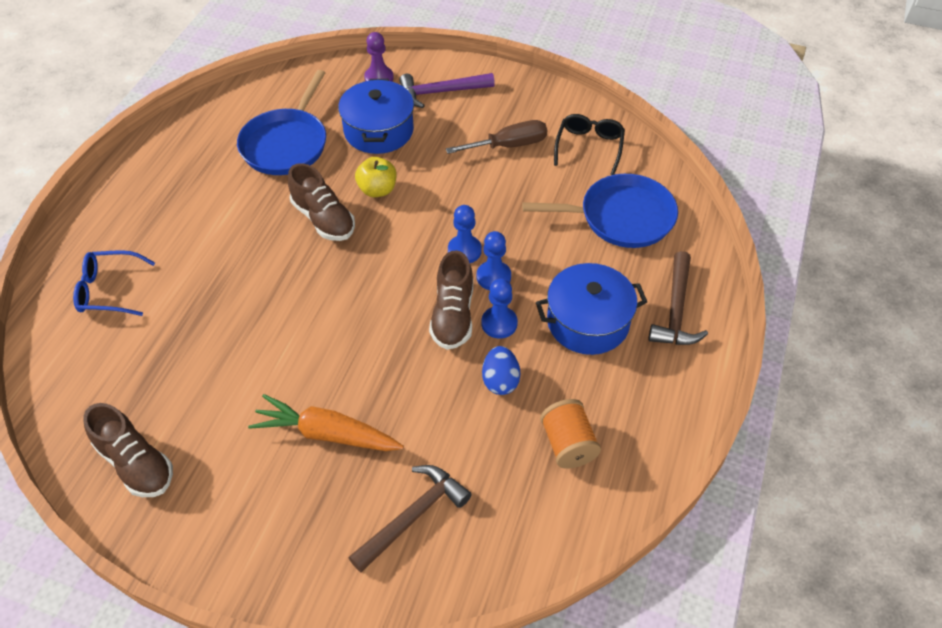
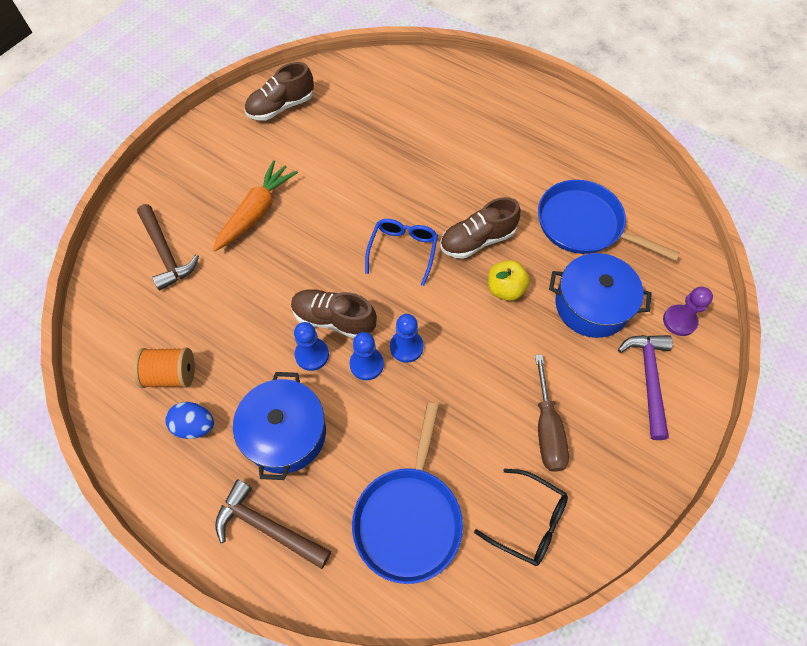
camera: 105 degrees right, 10 degrees up
(109, 290) = (438, 97): blue glasses -> blue glasses (403, 251)
(500, 381) = (253, 340): blue egg -> blue egg (195, 426)

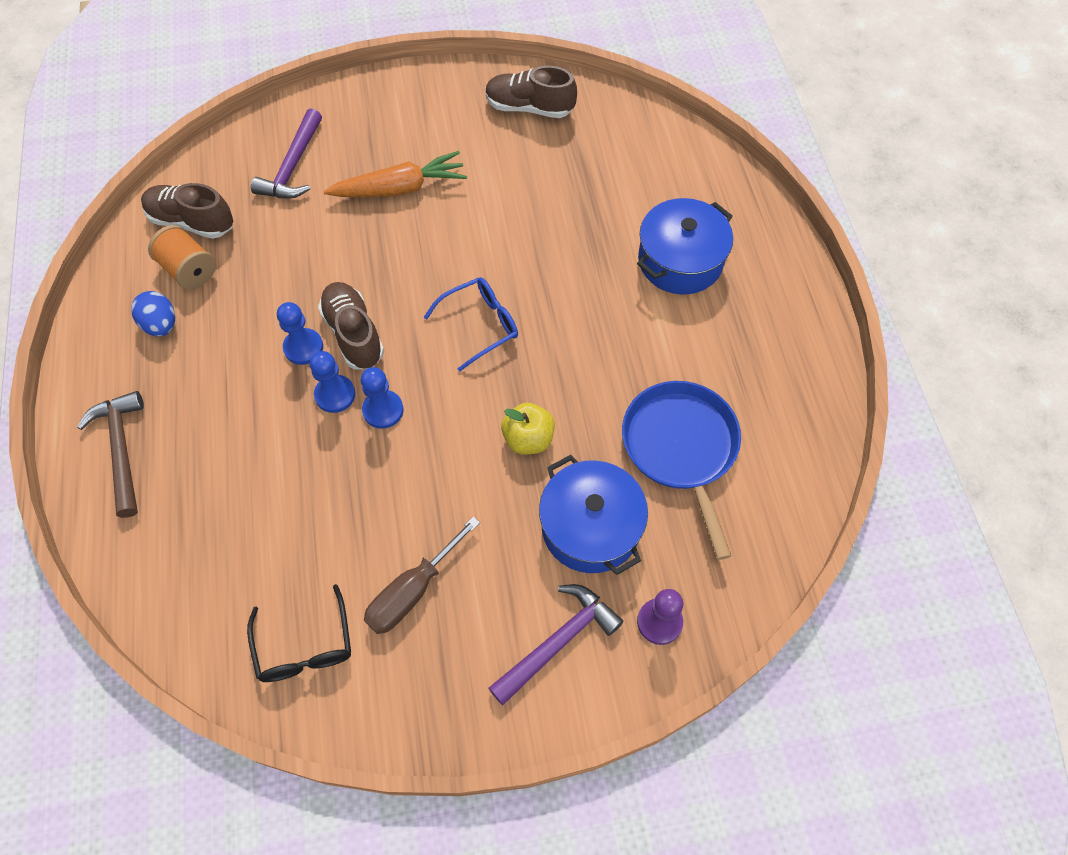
camera: 45 degrees right, 0 degrees up
(166, 253) = (293, 166): brown hammer -> purple hammer
(285, 433) = (213, 391): blue pot -> blue pot (680, 261)
(409, 518) = (221, 547): blue pan -> none
(477, 240) = (558, 373): brown shoe -> brown shoe (192, 222)

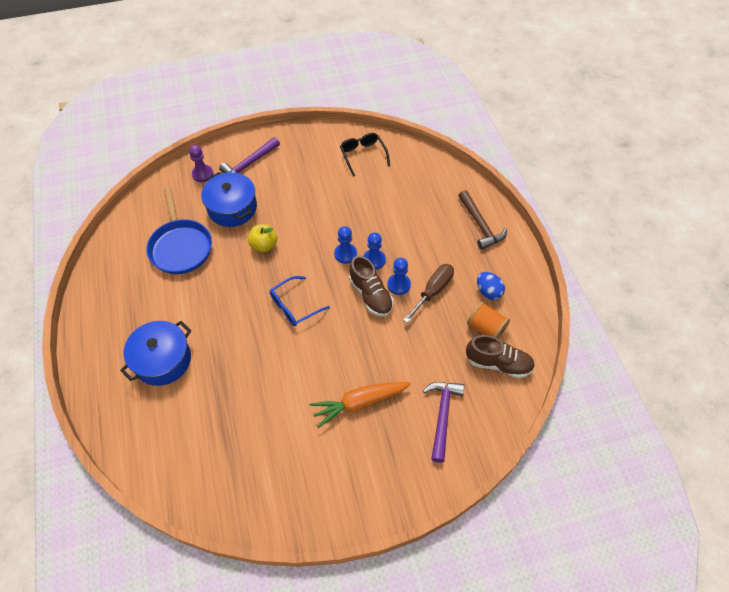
camera: 175 degrees right, 5 degrees down
(412, 591) = (318, 177): brown screwdriver -> brown screwdriver (433, 291)
(529, 107) = (265, 491): brown shoe -> none

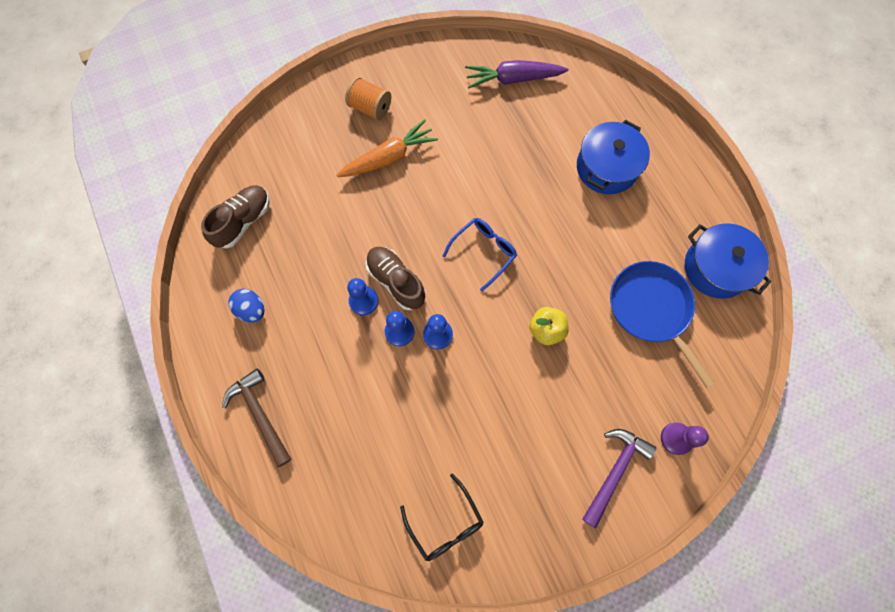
camera: 170 degrees right, 15 degrees up
(214, 470) = (513, 79): none -> purple carrot
(232, 208) = (609, 383): blue pot -> blue pot (716, 268)
(433, 291) = (320, 299): brown screwdriver -> none
(442, 416) = (303, 158): purple hammer -> none
(486, 328) = (256, 261): orange spool -> orange spool (370, 108)
(498, 363) = (243, 221): brown shoe -> brown shoe turned 120 degrees clockwise

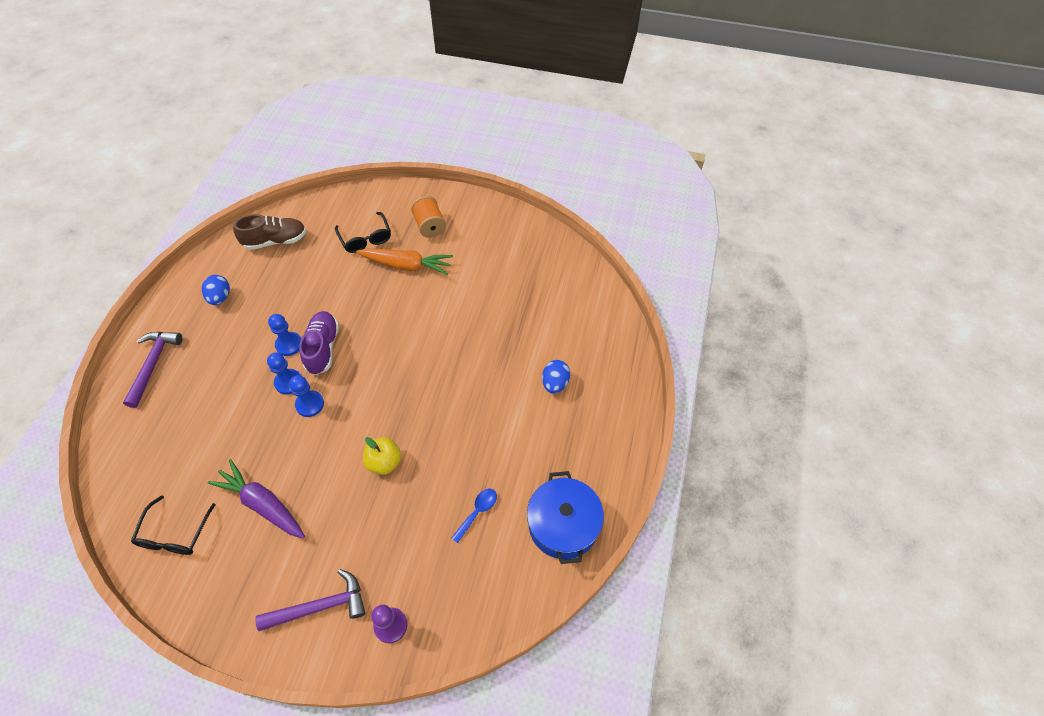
camera: 40 degrees right, 15 degrees down
(260, 414) = (153, 365): brown hammer -> purple hammer
(325, 159) = (365, 238): none -> black glasses
(396, 281) = (323, 348): brown shoe -> purple shoe
(483, 252) = (401, 374): blue glasses -> none
(513, 79) = (550, 273): purple carrot -> purple carrot (262, 504)
(606, 167) = (555, 383): blue pot -> blue egg
(651, 309) = (477, 512): blue pan -> blue spoon

